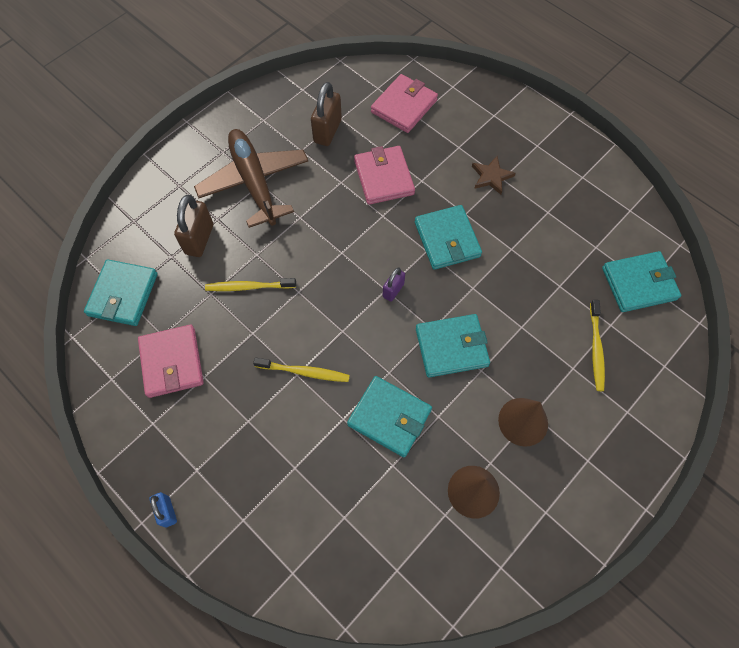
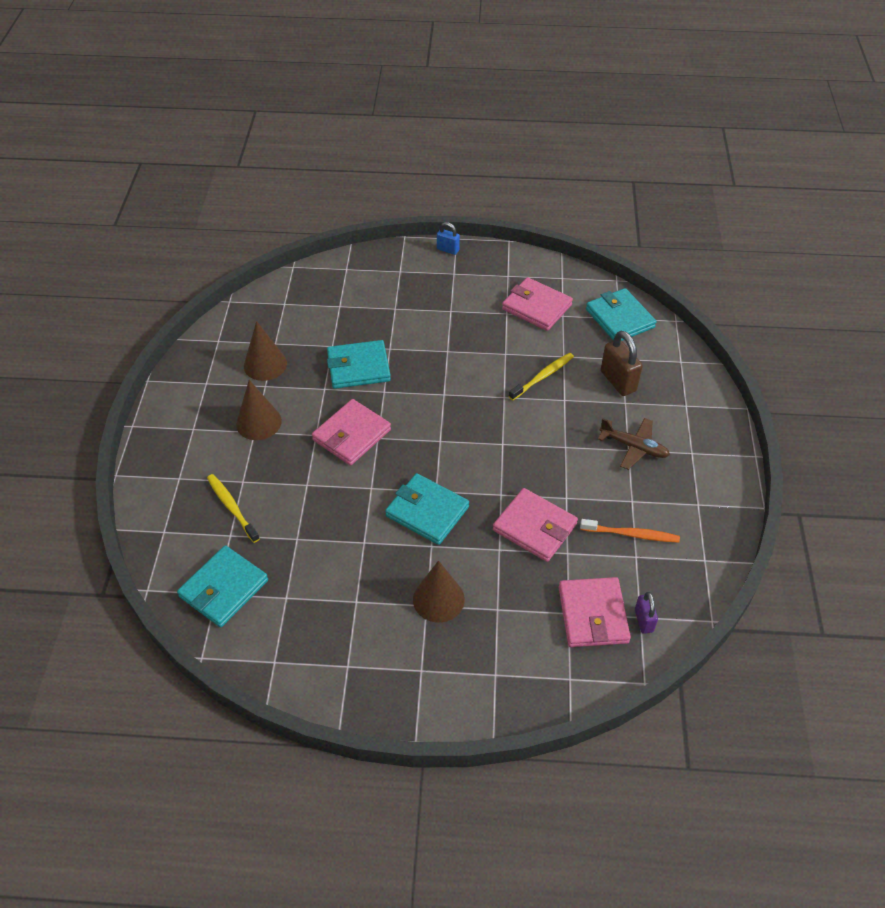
camera: 140 degrees right, 15 degrees down
(254, 182) = (634, 447): brown plane -> brown plane, size x0.55
(304, 372) = (443, 355): yellow toothbrush -> none
(327, 131) = (631, 534): brown padlock -> orange toothbrush
(393, 290) = (433, 443): purple padlock -> purple padlock (643, 620)
(451, 347) = (351, 435): turquoise wallet -> pink wallet
(491, 176) = (438, 599): brown star -> brown cone

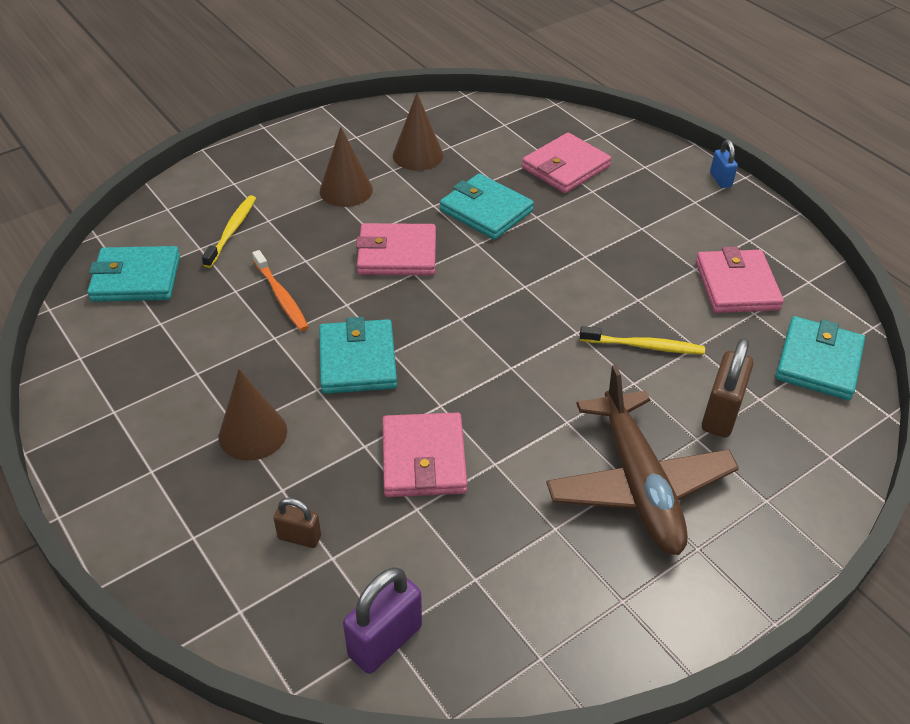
camera: 50 degrees right, 5 degrees down
(541, 620) = (299, 537): none -> brown padlock
(593, 615) = (349, 583): pink wallet -> pink wallet (565, 167)
(631, 534) = (503, 556): orange toothbrush -> orange toothbrush (281, 296)
(634, 447) = (638, 485): brown plane -> brown plane, size x1.80
(643, 620) = (385, 641): purple padlock -> purple padlock, size x1.71

